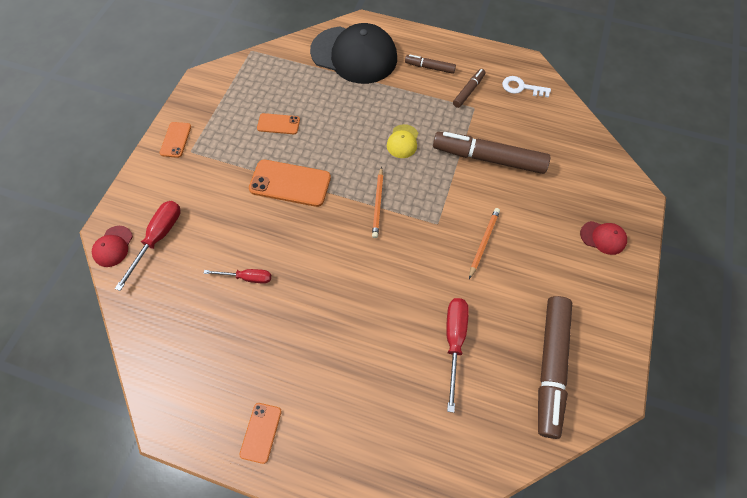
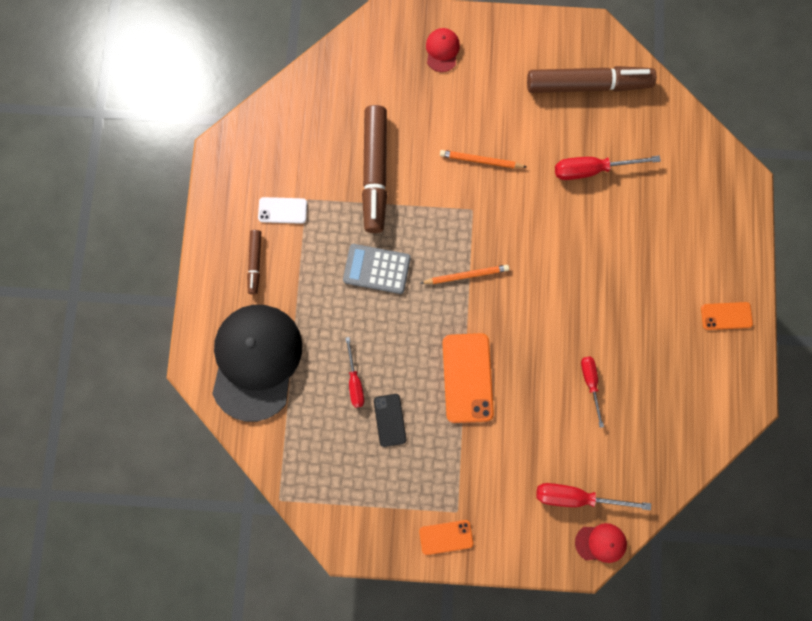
camera: 105 degrees left, 15 degrees up
(278, 124) = (389, 420): orange phone -> black phone
(317, 109) = (355, 381): none -> red screwdriver
(403, 141) = (377, 269): yellow cap -> grey calculator
(468, 91) = (282, 210): brown marker -> white phone
(521, 87) = (262, 151): white key -> none

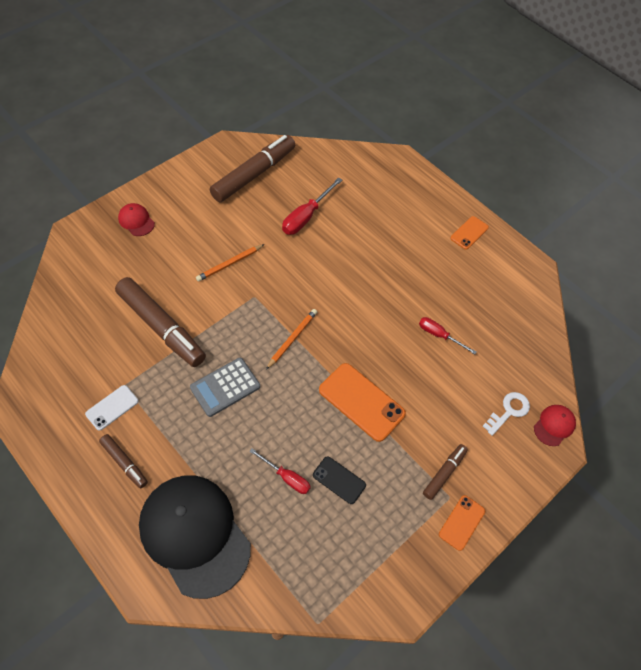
camera: 50 degrees left, 20 degrees down
(471, 491) = (444, 473): none -> brown marker
(576, 496) = (508, 411): red screwdriver -> white key

